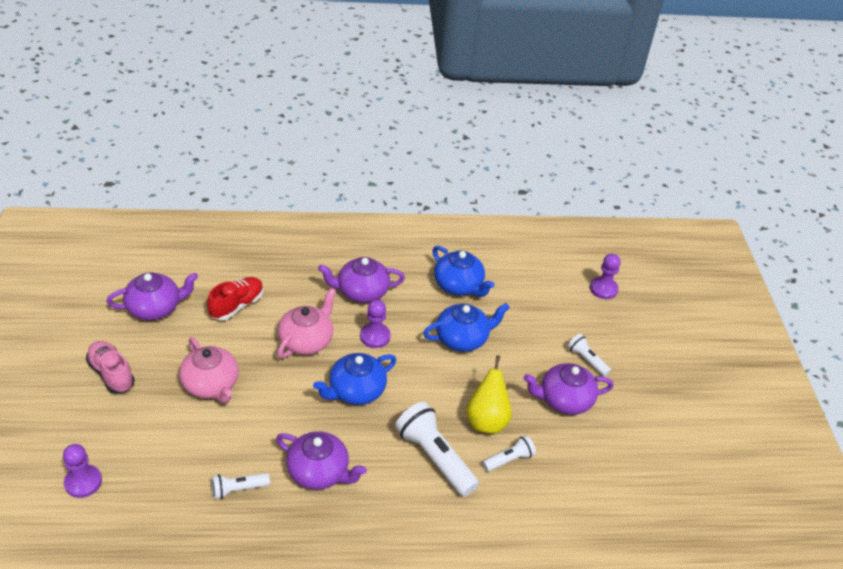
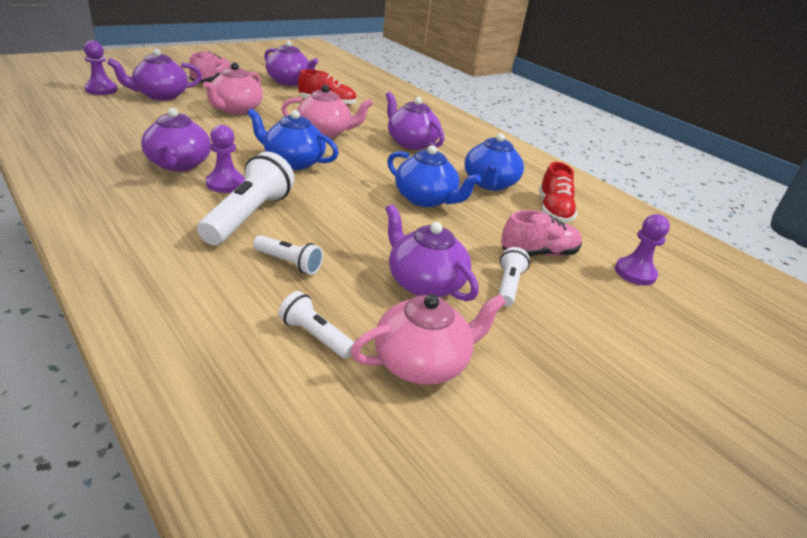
camera: 55 degrees right, 10 degrees down
(133, 434) = (160, 95): none -> purple teapot
(238, 489) = (132, 137): white flashlight -> white flashlight (315, 336)
(375, 336) = (368, 158): purple pawn -> purple pawn (225, 184)
(486, 421) = (331, 236): yellow pear -> none
(515, 276) = (553, 211): none -> red shoe
(561, 321) = (538, 253): none -> pink shoe
(633, 442) = (422, 362): none -> pink teapot

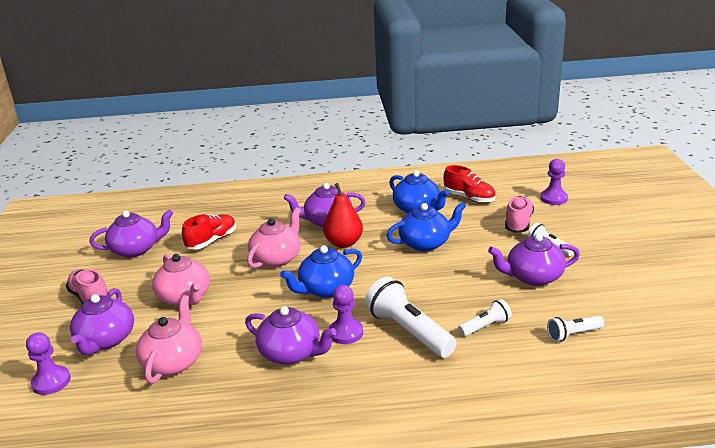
camera: 50 degrees left, 5 degrees down
(380, 157) = (344, 243): none -> red pear
(422, 362) = (611, 301): pink teapot -> pink teapot (173, 362)

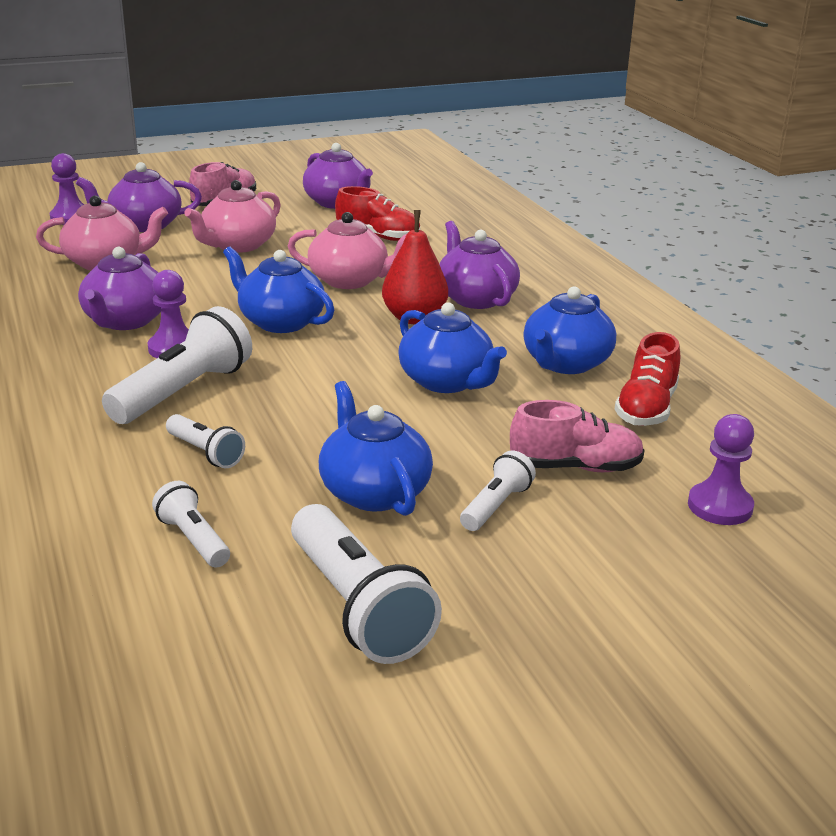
camera: 70 degrees right, 0 degrees up
(533, 277) = (374, 491): purple teapot -> blue teapot
(628, 291) = (358, 607): none -> white flashlight

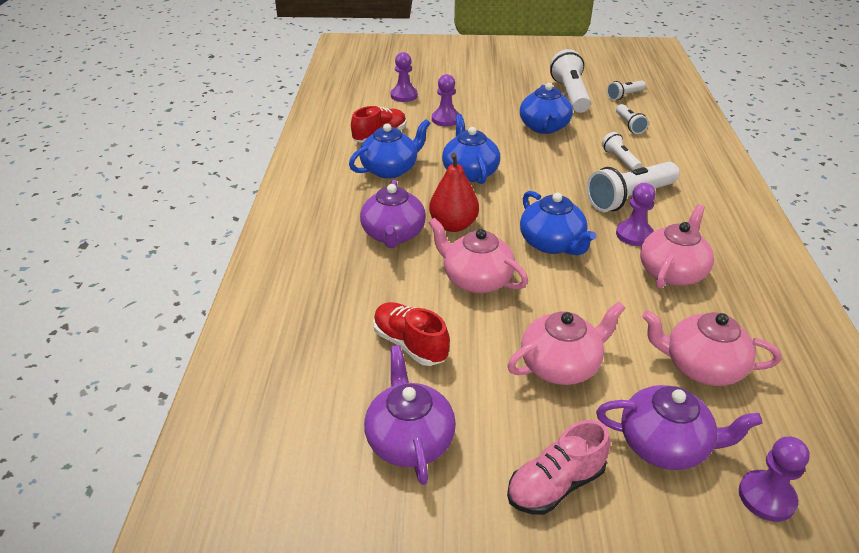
camera: 155 degrees left, 10 degrees up
(125, 321) = (672, 272): purple teapot -> pink teapot
(496, 506) = (495, 112): white flashlight -> white flashlight (624, 96)
(575, 467) = (445, 119): pink shoe -> purple pawn

